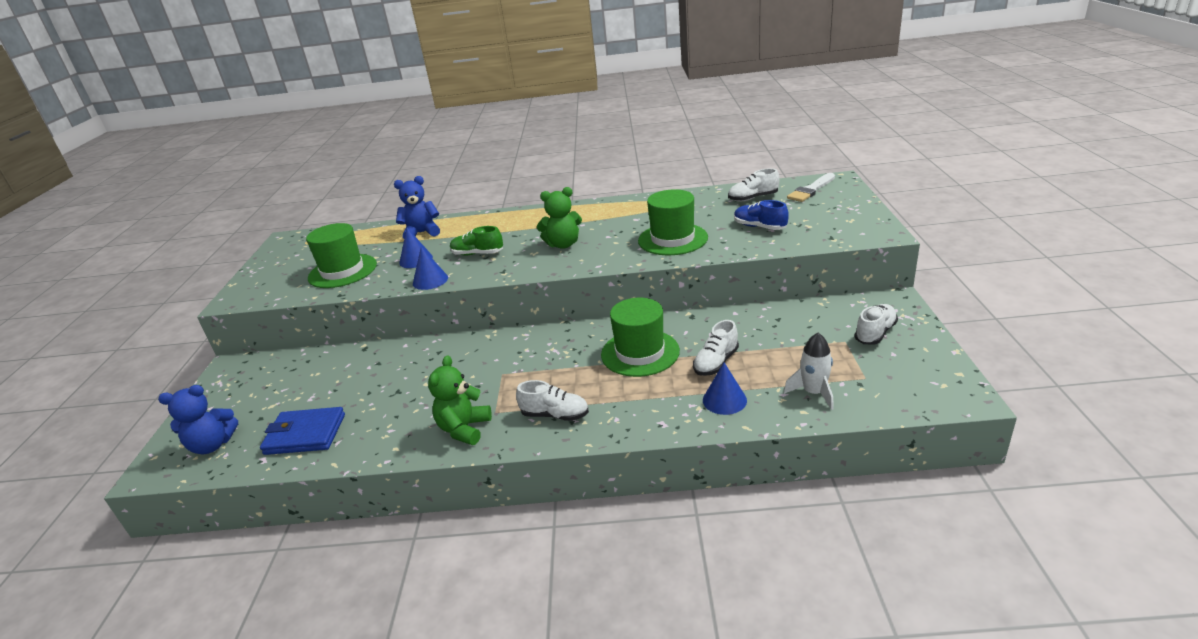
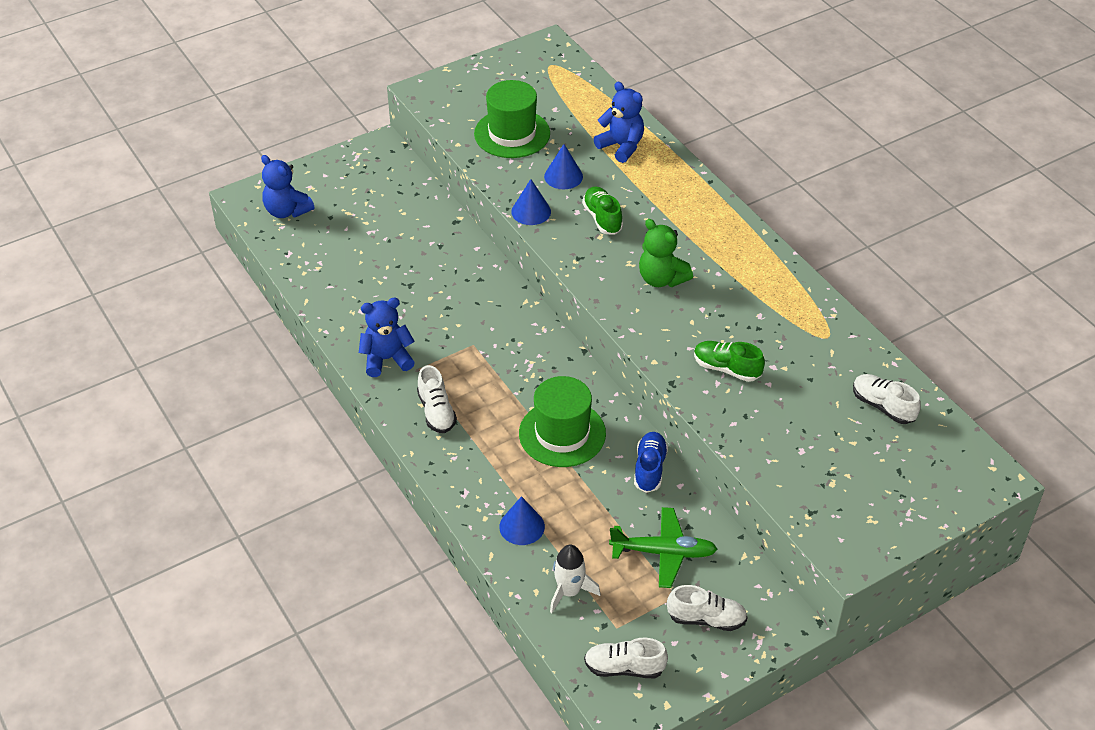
camera: 55 degrees right, 15 degrees up
(305, 434) = (327, 259): blue wallet -> none
(464, 429) = (387, 359): green teddy bear -> blue teddy bear
(672, 239) = (727, 369): green hat -> green shoe
(716, 362) = (578, 500): white shoe -> white shoe (624, 668)
(759, 227) = (803, 437): blue shoe -> blue shoe (649, 469)
(797, 336) = (663, 552): none -> green plane
(811, 190) = (944, 458): white brush -> none

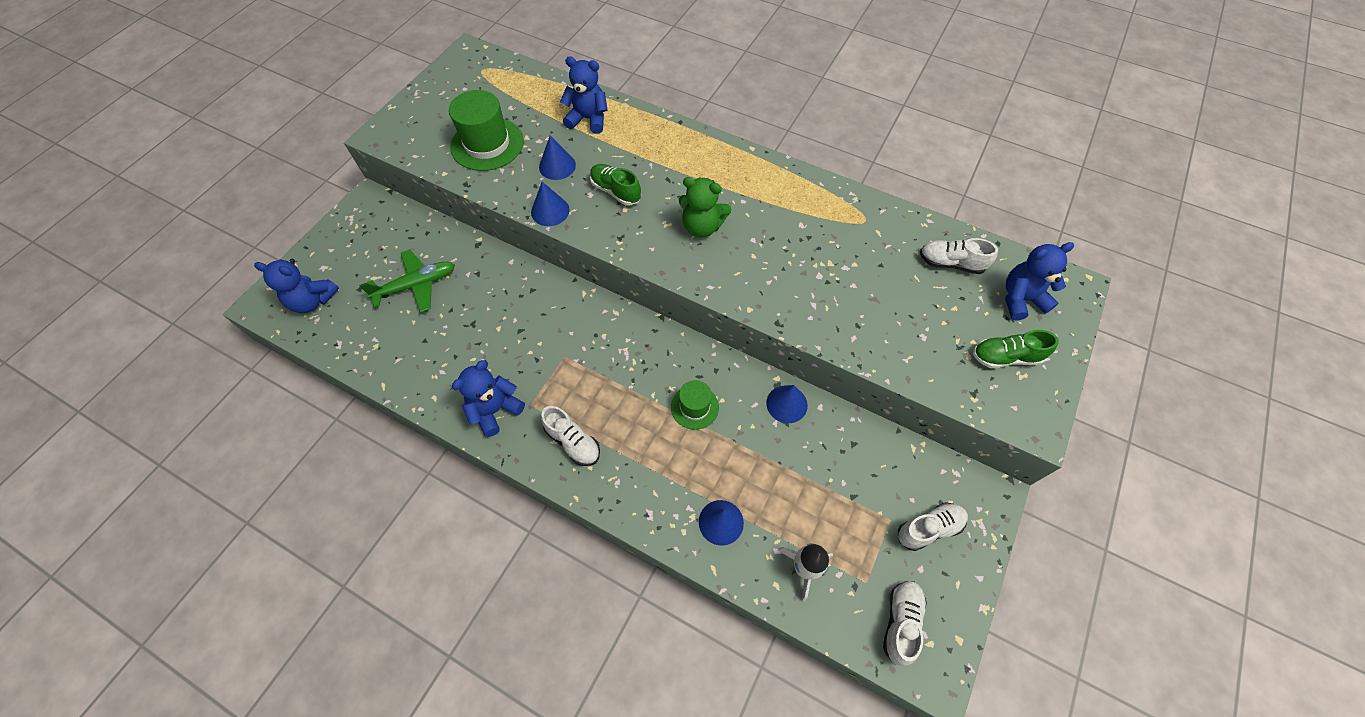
camera: 30 degrees left, 15 degrees up
(562, 433) = (694, 407): green hat -> green hat, size x0.58
(624, 668) = (900, 622): white shoe -> white shoe turned 135 degrees clockwise
(649, 469) = (786, 404): blue shoe -> blue cone
(663, 552) = (851, 481): green plane -> green plane (416, 285)
(727, 369) = (811, 287): green shoe -> green shoe (1005, 357)
(928, 464) = (1020, 299): none -> blue teddy bear

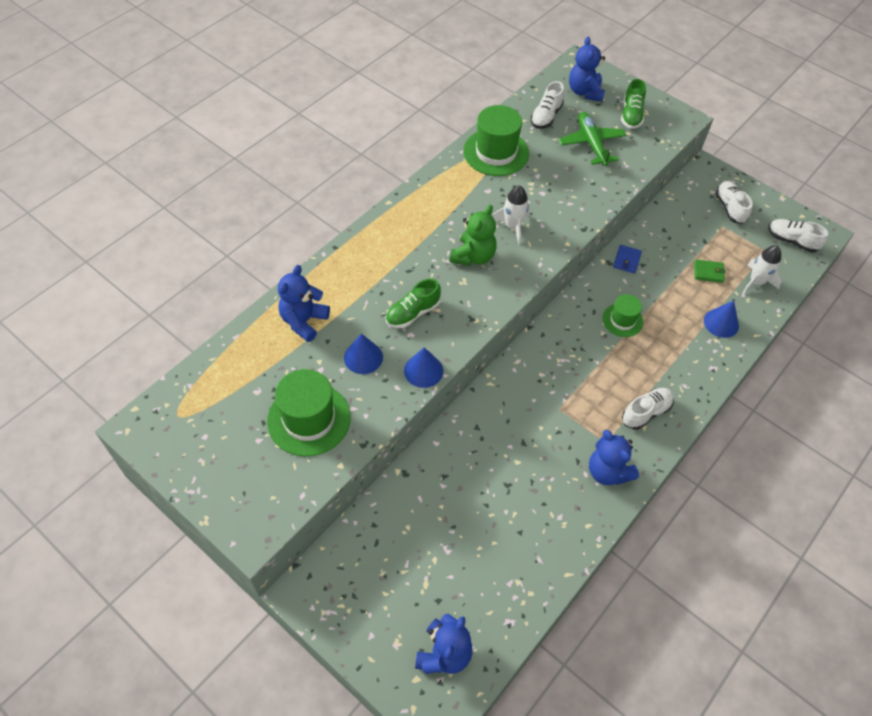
camera: 80 degrees left, 5 degrees down
(416, 285) = (447, 538): green plane -> green plane (591, 144)
(756, 254) = (512, 227): none -> white rocket
(786, 404) = (626, 260): blue cone -> blue wallet
(800, 503) = (708, 272): none -> green wallet
(864, 223) = (496, 152): none -> green hat

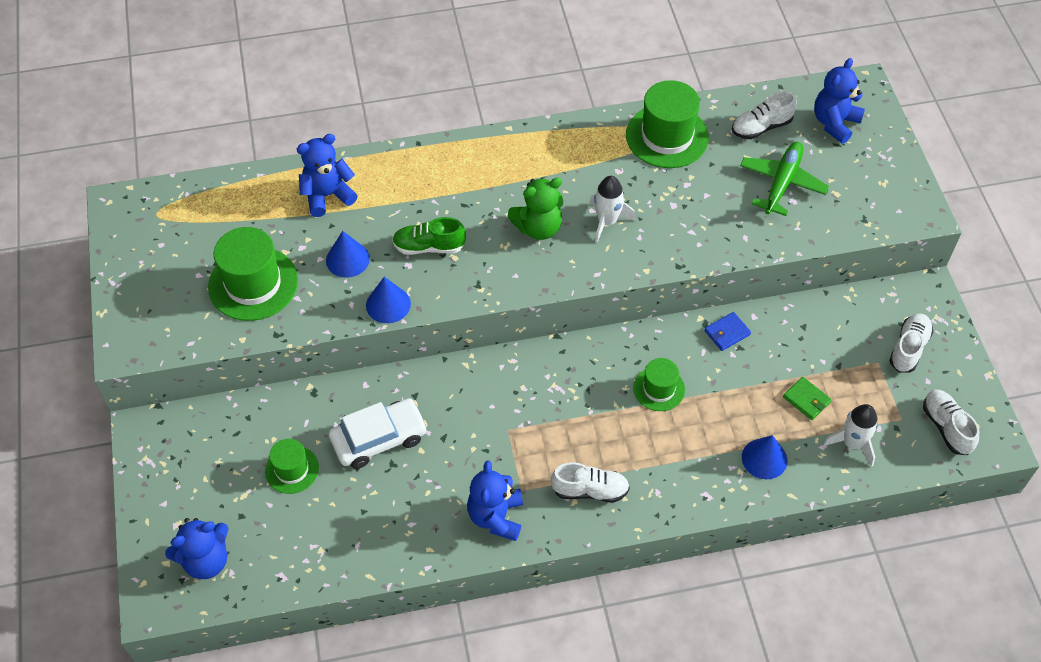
camera: 40 degrees right, 0 degrees up
(442, 539) = (292, 469): none -> green hat
(482, 474) = (379, 438): none -> white car
(631, 115) = (862, 176): green shoe -> none

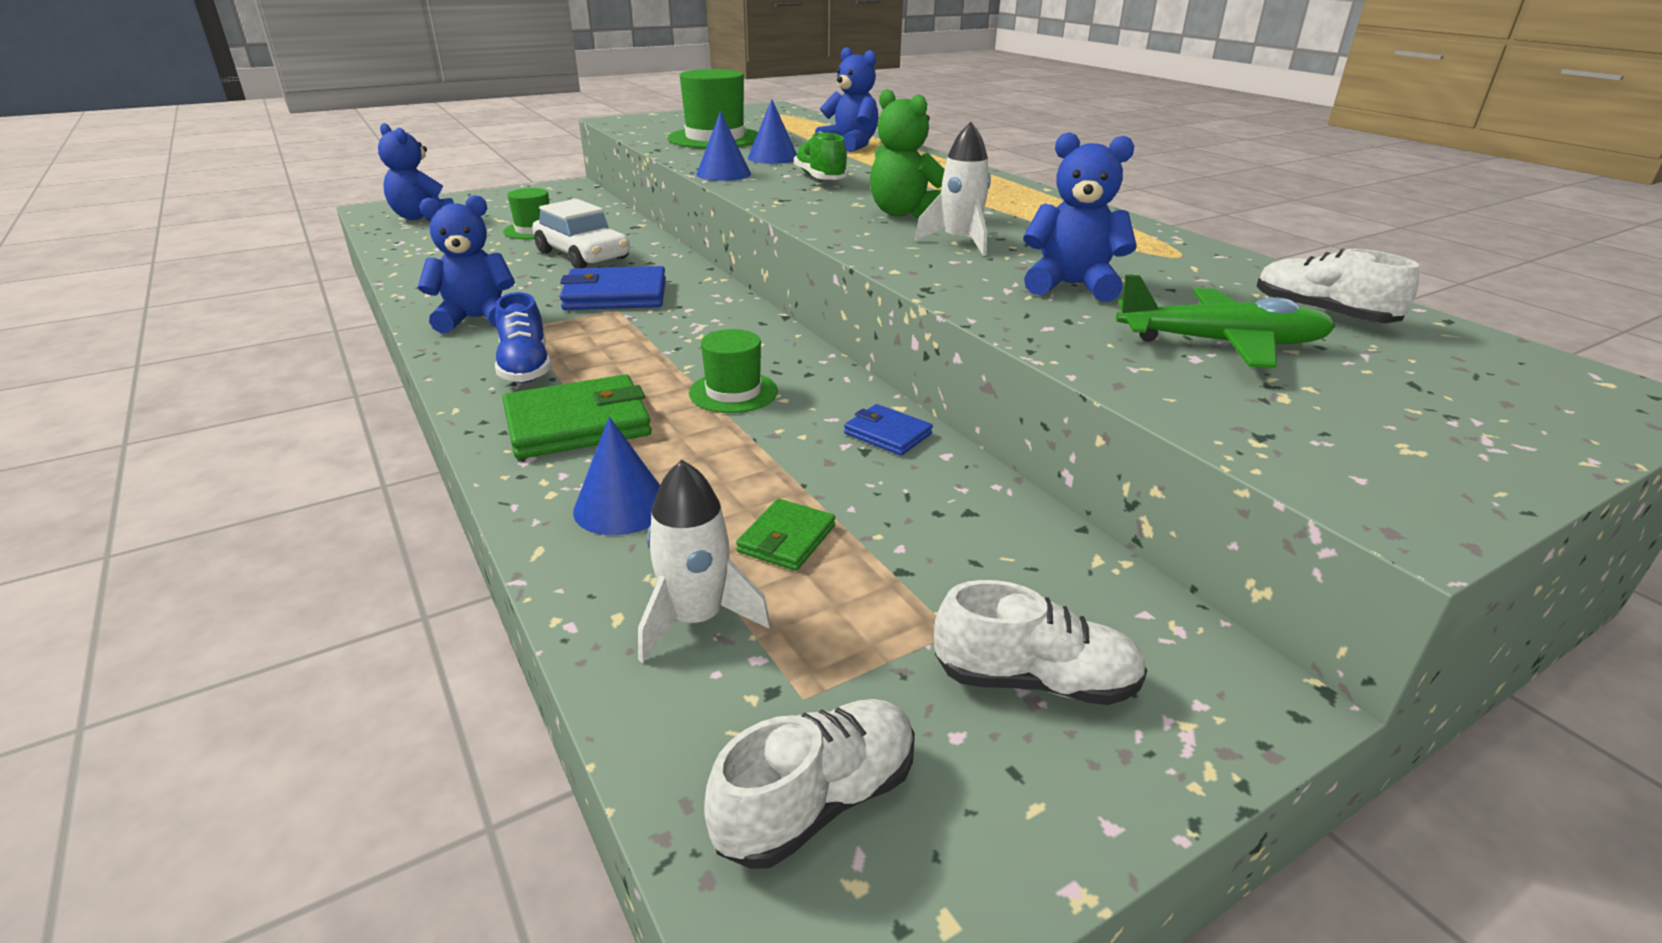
camera: 70 degrees right, 25 degrees down
(480, 427) = (615, 295): none -> blue wallet
(590, 490) = (525, 367): white shoe -> blue shoe
(667, 136) = (1175, 257): green hat -> none
(674, 469) = (577, 424): none -> green wallet
(834, 123) = (1467, 376): blue teddy bear -> blue teddy bear (1071, 286)

